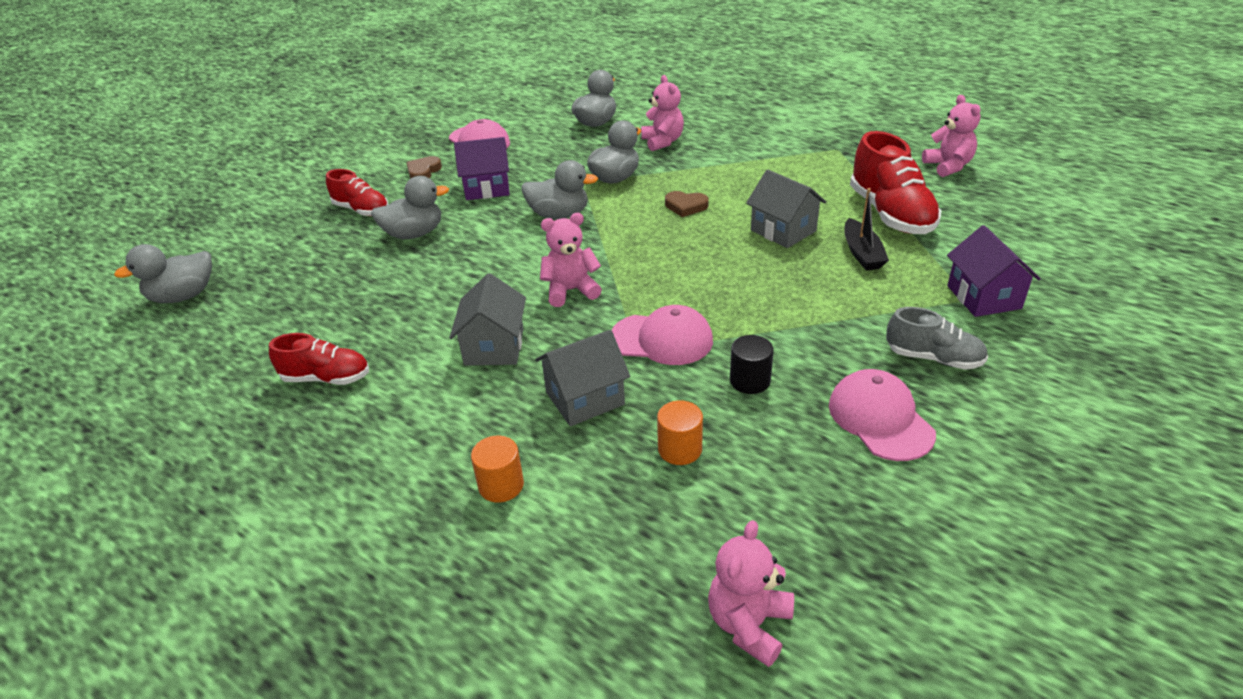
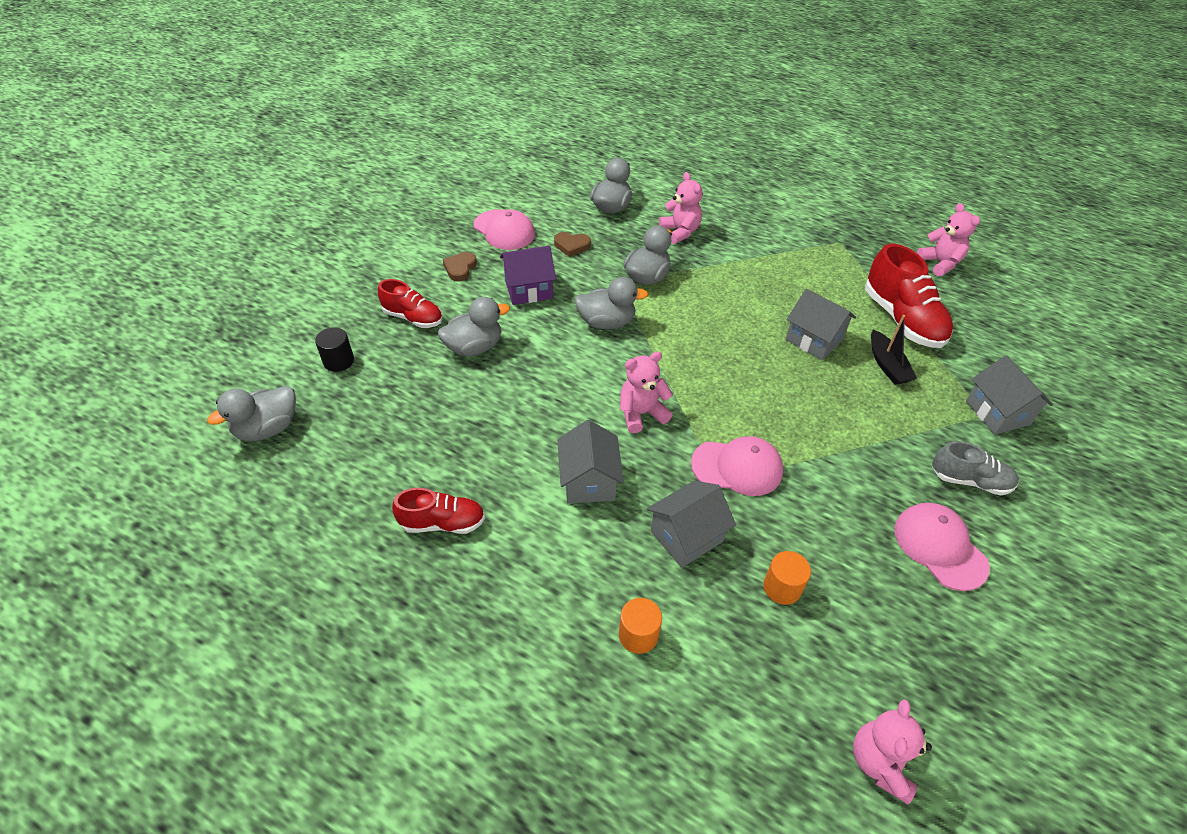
camera: 10 degrees left, 10 degrees up
(685, 206) = (720, 311): brown heart -> brown heart (572, 246)
(750, 380) = (823, 511): black cylinder -> black cylinder (338, 361)
(983, 297) = (997, 413): purple house -> grey house

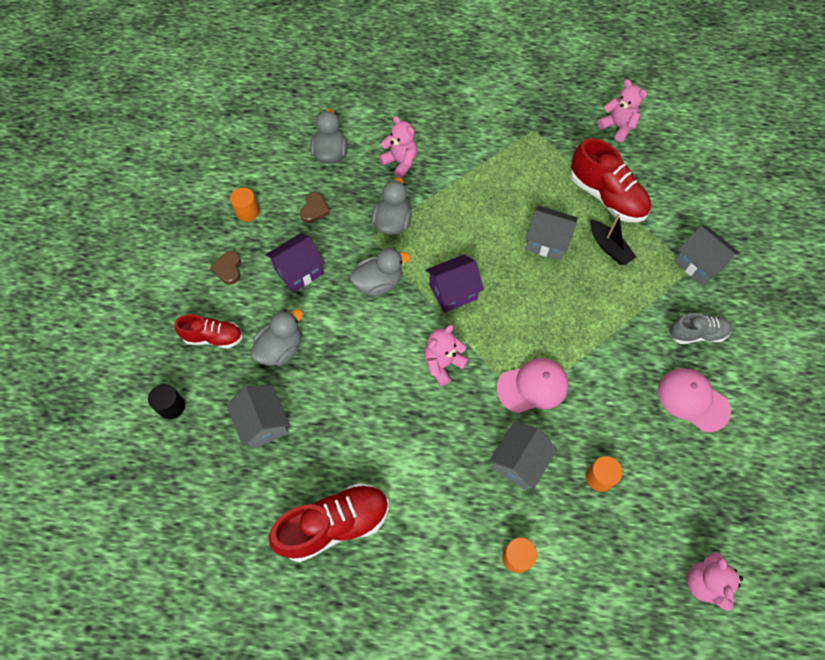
camera: 20 degrees left, 15 degrees up
(267, 429) = (147, 496): grey duck -> none
(442, 523) = (334, 524): red shoe -> red shoe, size x1.66
(504, 230) = (247, 212): pink cap -> orange cylinder
(572, 246) = (314, 210): brown heart -> brown heart turned 60 degrees counterclockwise
(589, 481) = (429, 442): grey house -> grey house (263, 423)
(684, 353) = (453, 292): none -> purple house

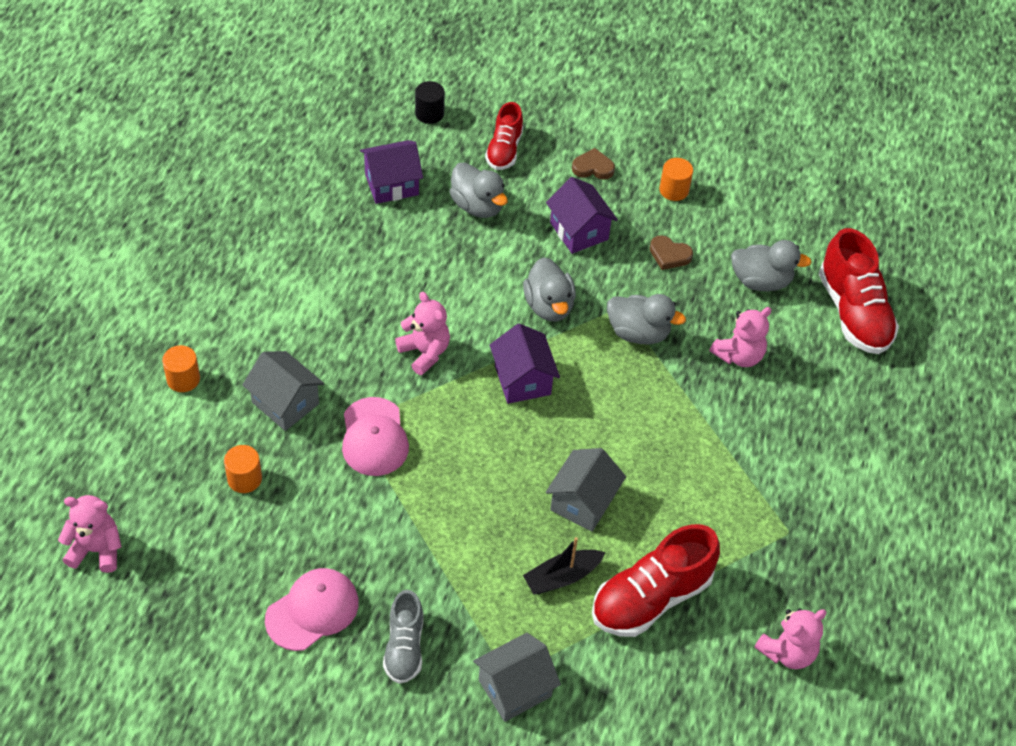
camera: 95 degrees right, 10 degrees down
(263, 423) = (391, 184): grey house -> purple house
(334, 524) = (266, 231): red shoe -> red shoe (853, 312)

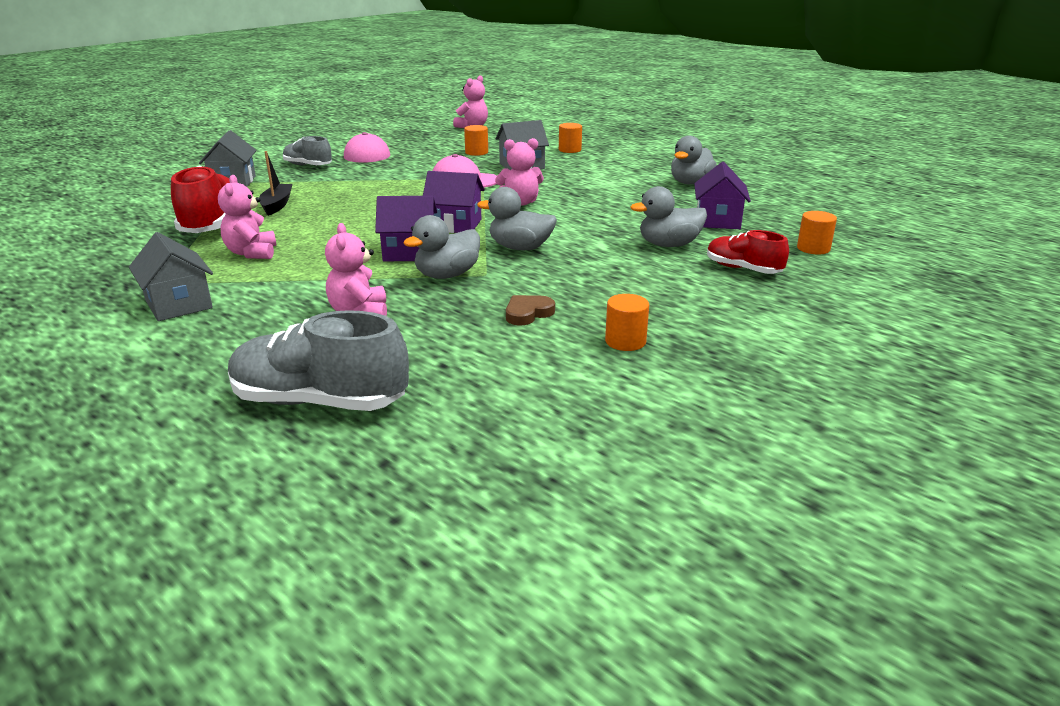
camera: 120 degrees right, 25 degrees down
(429, 113) = (813, 248): black cylinder -> orange cylinder
(579, 231) = (601, 278): purple house -> purple house (409, 252)
(583, 502) = (320, 221): grey house -> grey house (179, 304)
(593, 167) = (692, 305): brown heart -> none
(761, 281) = (437, 354): grey duck -> grey duck (690, 183)
(787, 652) = (83, 254): pink teddy bear -> pink teddy bear (252, 253)
(853, 312) = (319, 401): red shoe -> grey shoe

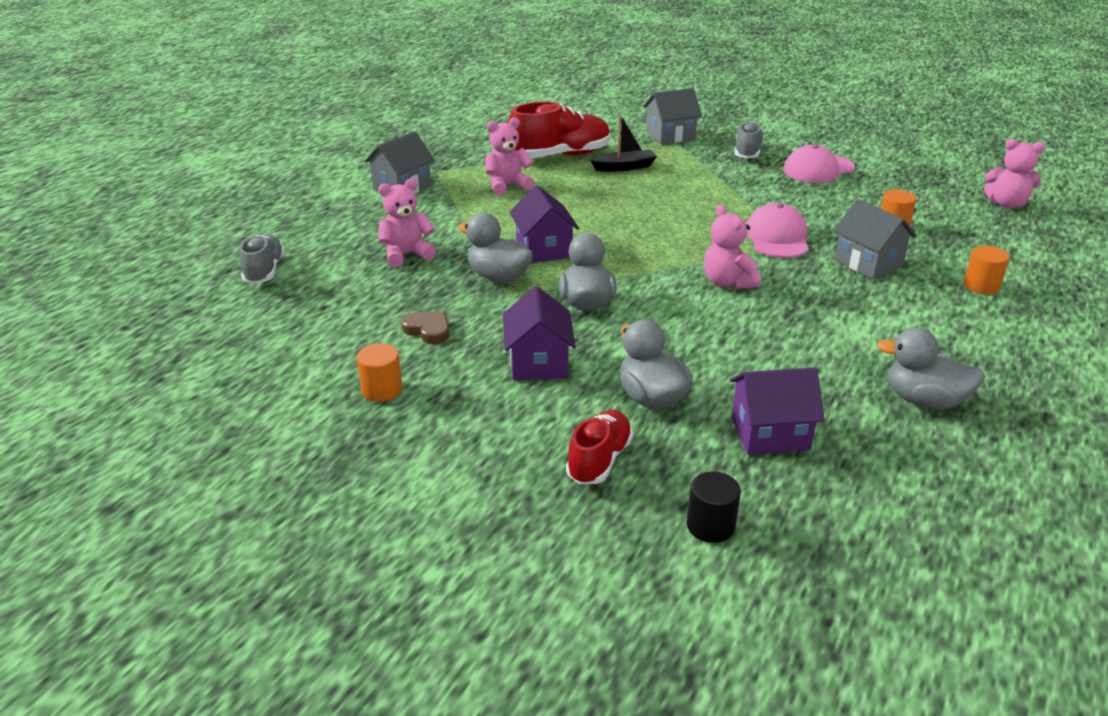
camera: 75 degrees right, 5 degrees up
(319, 401) = (264, 271): grey shoe -> grey shoe, size x0.60
(455, 225) = (629, 257): purple house -> purple house (538, 362)
(813, 248) = (710, 526): orange cylinder -> black cylinder

